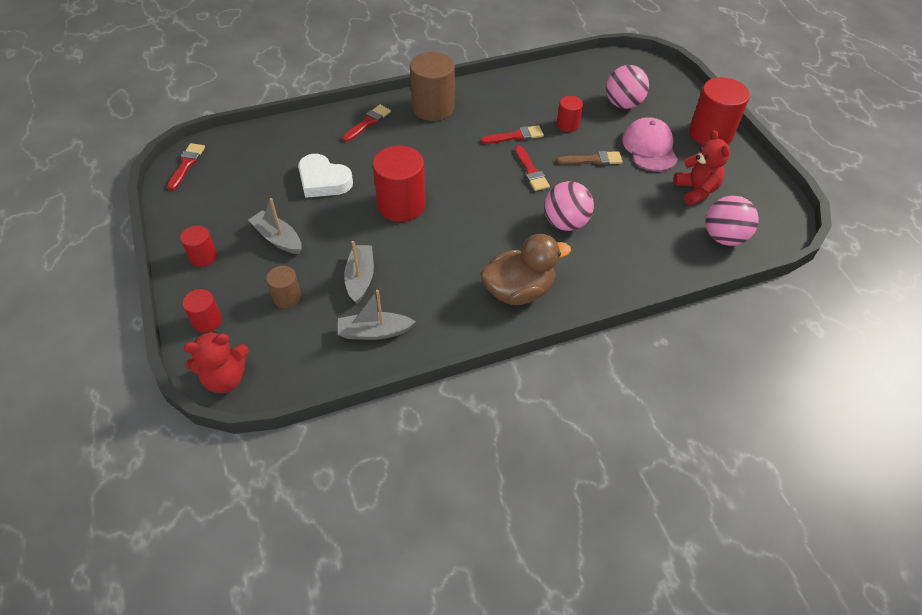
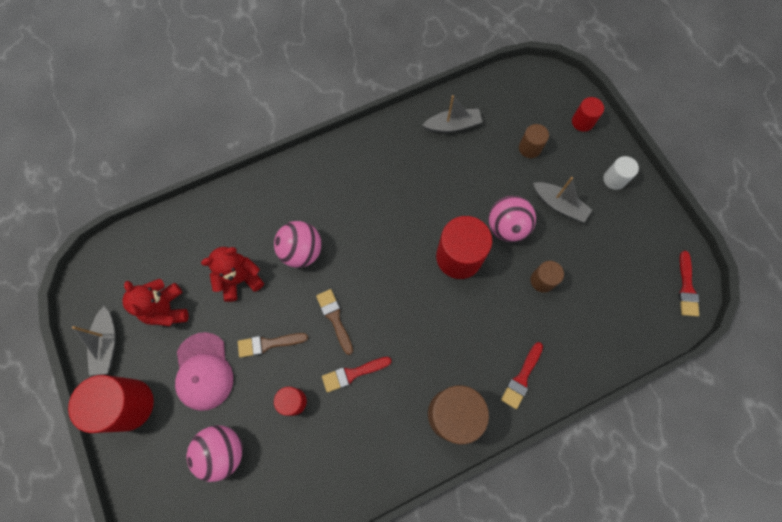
camera: 175 degrees right, 20 degrees up
(203, 257) = (614, 179): red cylinder -> white cylinder
(225, 378) = (548, 80): red teddy bear -> red teddy bear (240, 279)
(323, 181) = (542, 280): white heart -> brown cylinder
(360, 278) = (476, 172): grey boat -> grey boat (107, 344)
(518, 291) = (343, 173): brown duck -> none
(531, 171) = (334, 318): red brush -> brown brush
(724, 237) = (155, 250): pink ball -> pink ball (507, 227)

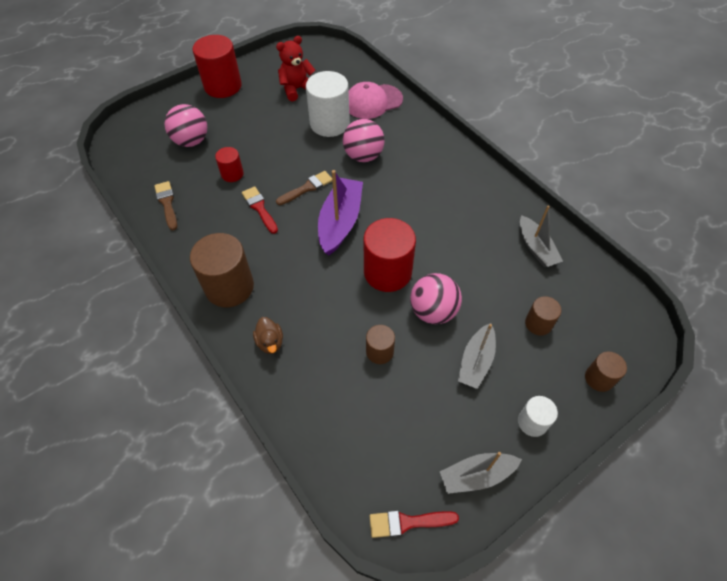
camera: 80 degrees right, 15 degrees down
(107, 344) = (265, 66): grey boat -> grey boat (476, 475)
(204, 371) = (251, 118): pink cap -> pink cap (373, 102)
(240, 279) = (329, 123): red teddy bear -> white cylinder
(268, 344) = (278, 150): brown brush -> brown brush (167, 203)
(389, 291) = (340, 222): none -> purple boat
(522, 378) = (270, 342): red brush -> brown duck
(582, 122) = (599, 378): red cylinder -> brown cylinder

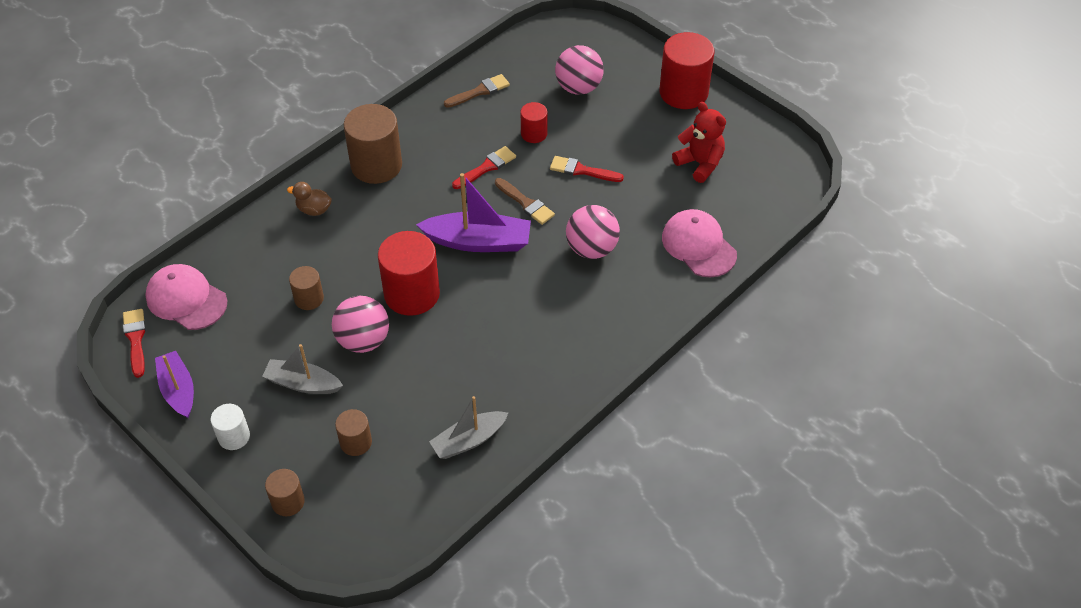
camera: 80 degrees right, 5 degrees down
(270, 342) = (314, 210): brown duck -> brown duck turned 45 degrees clockwise
(283, 151) = (582, 170): none -> red brush
(329, 123) = (642, 207): white cylinder -> none
(362, 467) = (186, 299): none -> pink cap
(476, 475) = (178, 390): grey boat -> purple boat

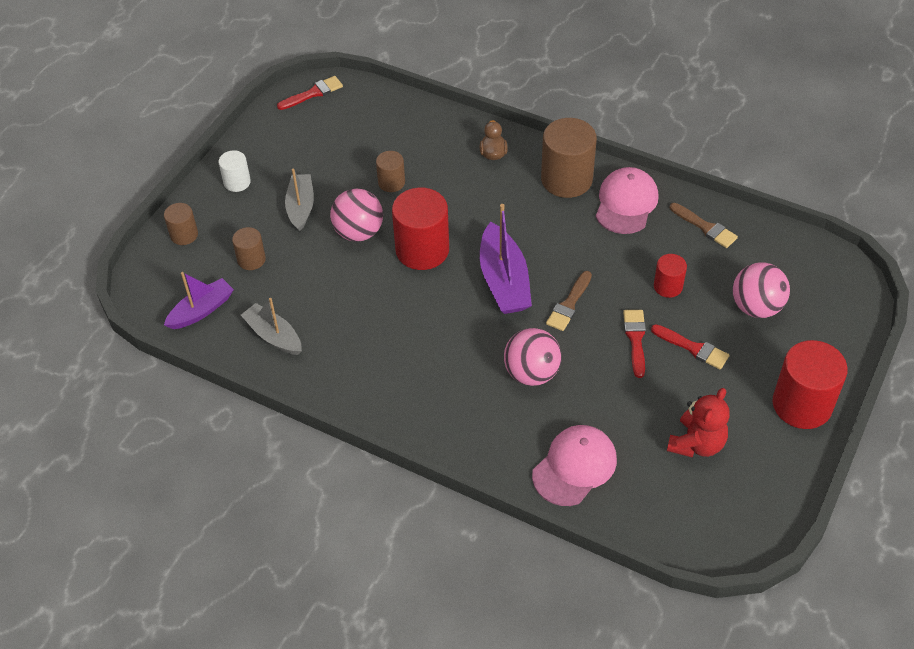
camera: 75 degrees right, 0 degrees up
(178, 390) = (272, 134): purple boat -> purple boat (201, 310)
(186, 299) = (363, 108): pink cap -> pink cap (626, 203)
(486, 167) = (602, 261): red brush -> red brush (693, 348)

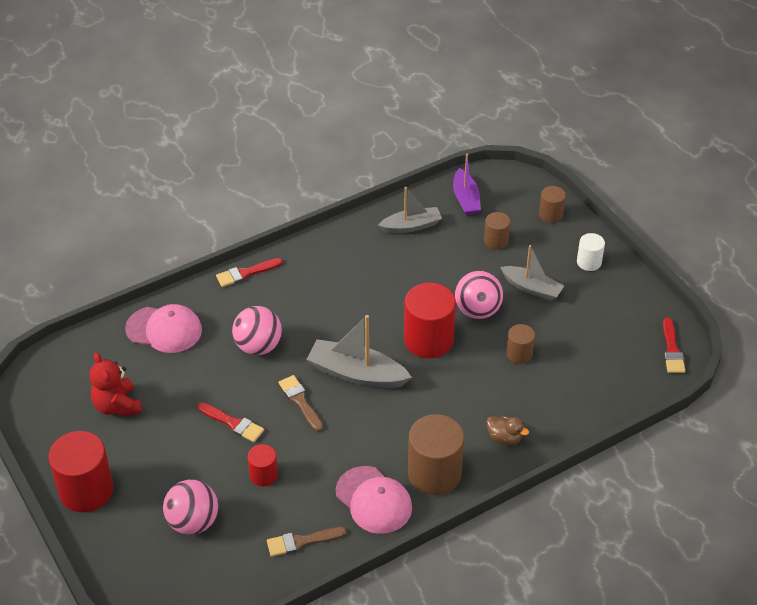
camera: 120 degrees right, 5 degrees down
(504, 281) = (356, 374): purple boat -> grey boat
(574, 467) = (164, 329): pink cap -> pink cap turned 60 degrees counterclockwise
(693, 348) = (194, 454): red brush -> red brush (246, 273)

